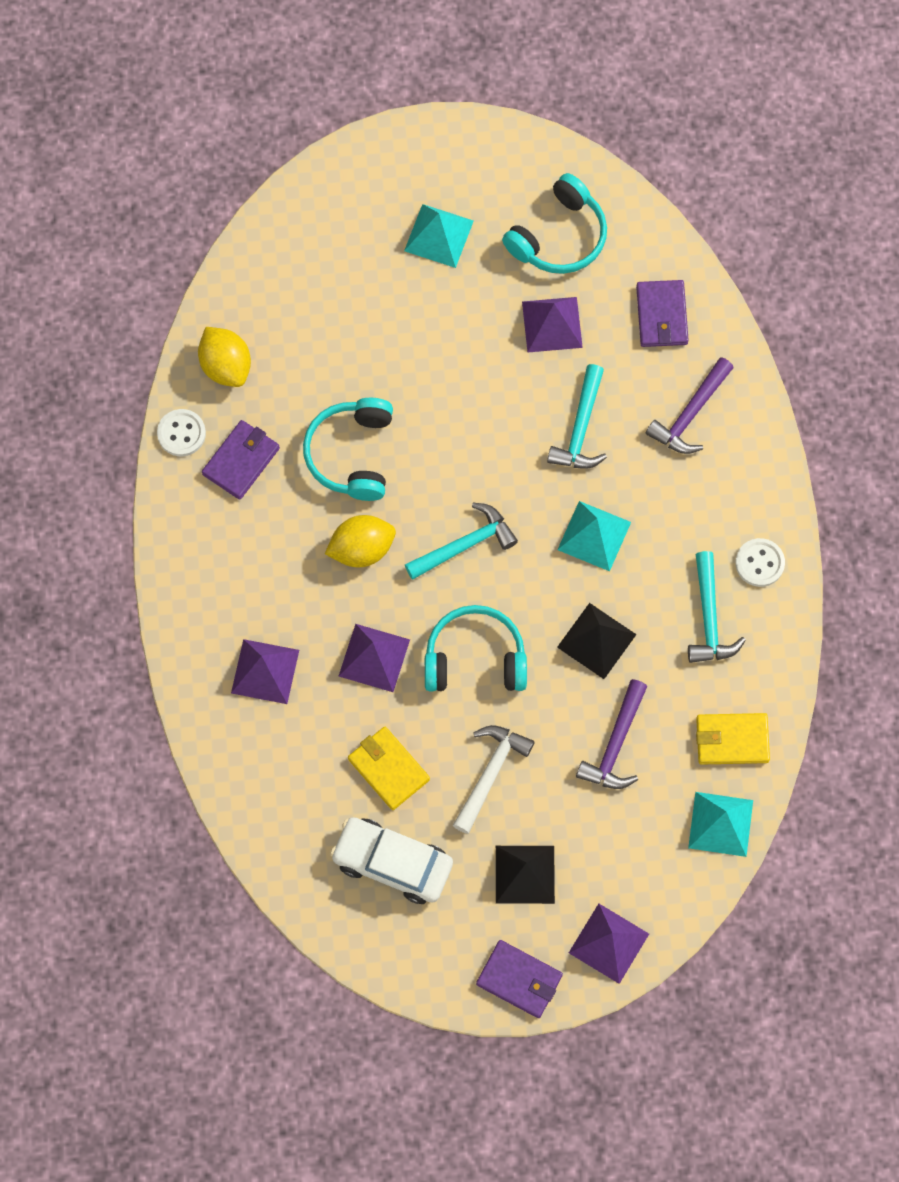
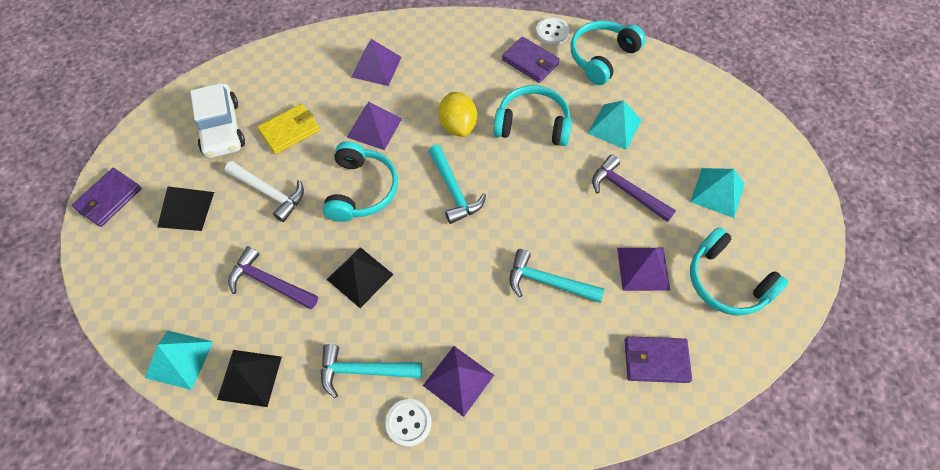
camera: 95 degrees right, 10 degrees down
(226, 366) = (602, 57): yellow lemon -> turquoise headphones
(392, 863) = (221, 128): white car -> white car turned 135 degrees clockwise
(594, 536) = (451, 283): turquoise pyramid -> turquoise pyramid (614, 126)
(608, 943) = (112, 262): purple pyramid -> purple pyramid (458, 380)
(690, 414) = (558, 376): purple hammer -> purple hammer (626, 191)
(732, 740) = (249, 377): yellow wallet -> black pyramid

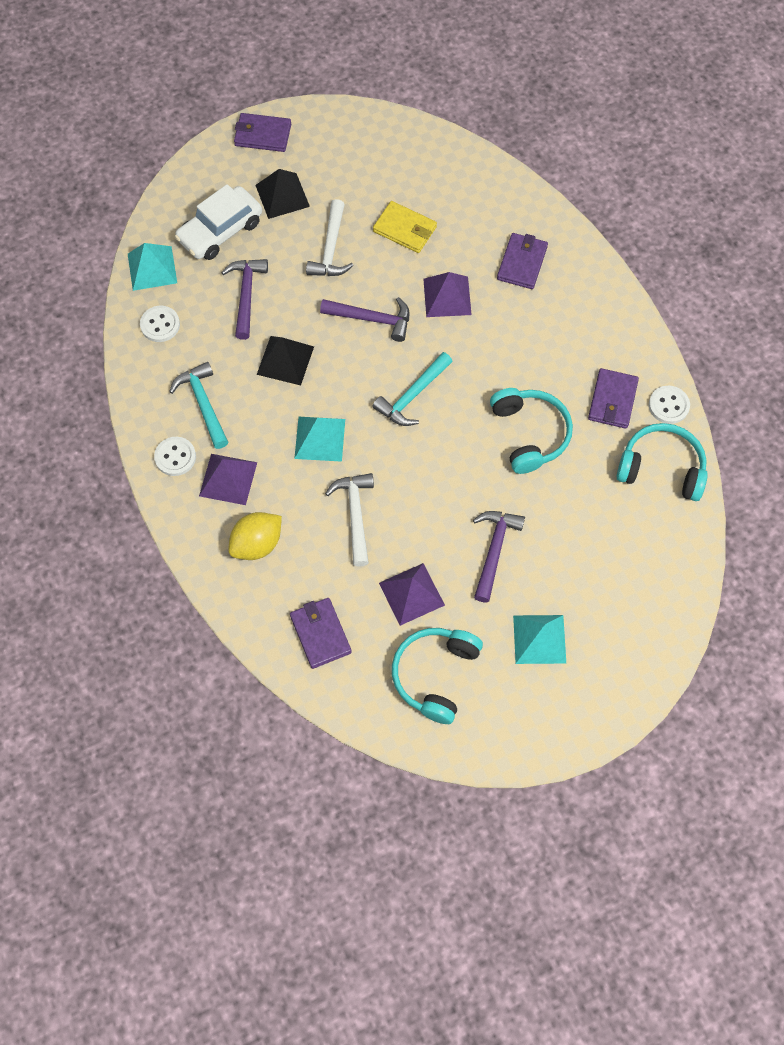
camera: 65 degrees right, 5 degrees up
(221, 128) = (377, 174): white car -> white car (220, 231)
(249, 377) = (160, 325): black pyramid -> white button
(361, 190) = (372, 319): turquoise headphones -> purple hammer
(376, 67) = (522, 263): purple pyramid -> purple wallet
(458, 125) = (490, 367): yellow lemon -> yellow lemon (257, 544)
(547, 282) = (355, 515): turquoise hammer -> white hammer
(614, 126) = (571, 513): turquoise pyramid -> turquoise pyramid (319, 438)

